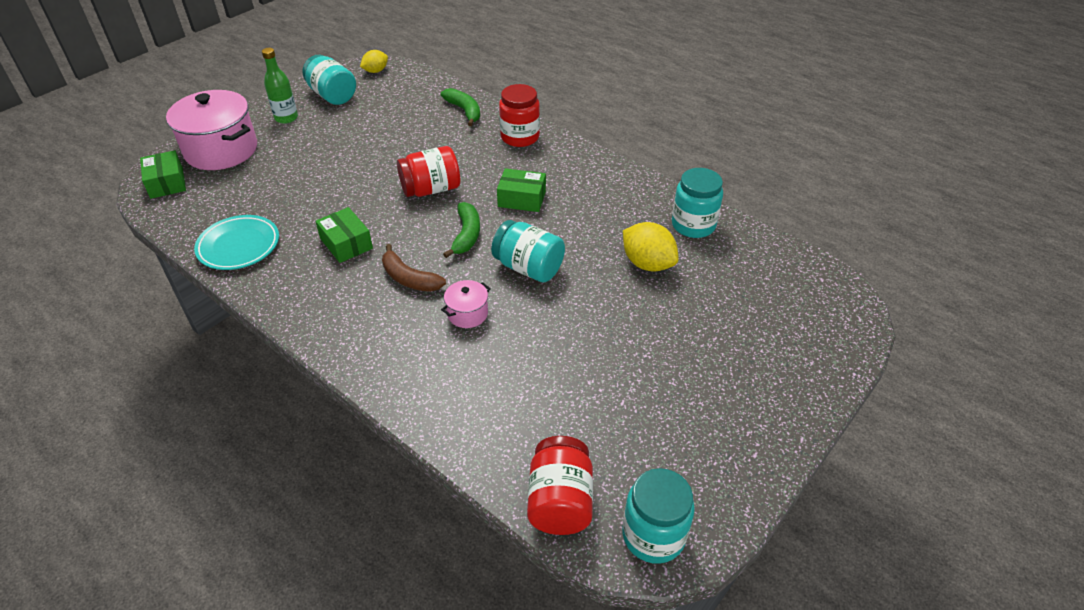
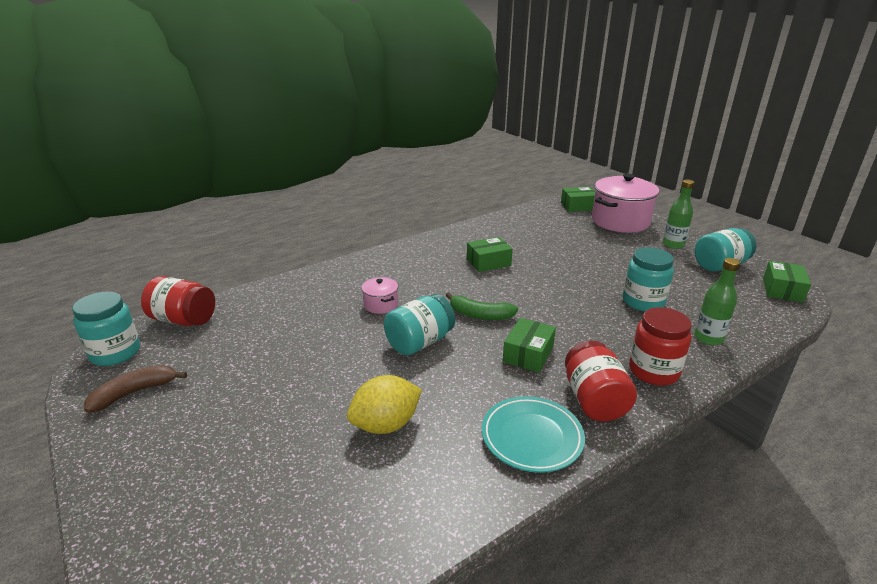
camera: 105 degrees right, 15 degrees down
(239, 246) = (499, 227): turquoise plate -> turquoise plate (531, 437)
(375, 71) = (782, 290): yellow lemon -> green box
(409, 278) = (435, 284): brown banana -> brown banana (135, 392)
(431, 189) = (554, 304): red jar -> red jar (594, 400)
(464, 111) = (708, 338): green banana -> green bottle
(693, 225) = (437, 490): turquoise jar -> turquoise jar (643, 302)

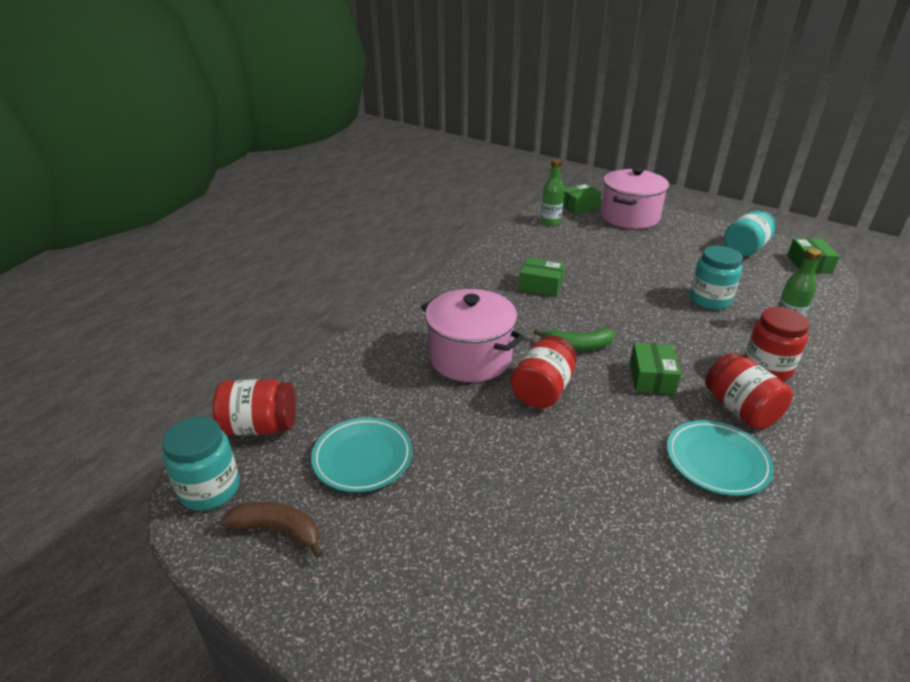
camera: 20 degrees left, 5 degrees up
(135, 392) = (278, 530): brown banana -> brown banana turned 75 degrees clockwise
(235, 358) = (362, 458): none -> turquoise plate
(381, 305) = (470, 357): pink pot -> pink pot, size x2.19
(386, 424) = (579, 487): yellow lemon -> none
(420, 342) = (542, 390): turquoise jar -> red jar
(488, 262) = (540, 285): green box -> green box turned 60 degrees clockwise
(673, 244) = (692, 234): green bottle -> green bottle (550, 222)

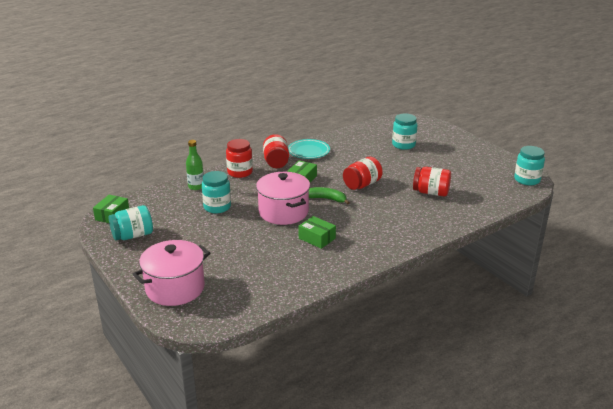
camera: 160 degrees left, 5 degrees down
(260, 427) = (510, 196): red jar -> red jar (431, 192)
(278, 530) = (494, 165): brown banana -> none
(362, 458) = (459, 177): turquoise plate -> none
(470, 357) = (391, 205): pink pot -> pink pot (283, 212)
(524, 558) = (403, 145): none -> turquoise jar
(550, 222) = (254, 298): green bottle -> none
(579, 206) = (204, 314): green box -> none

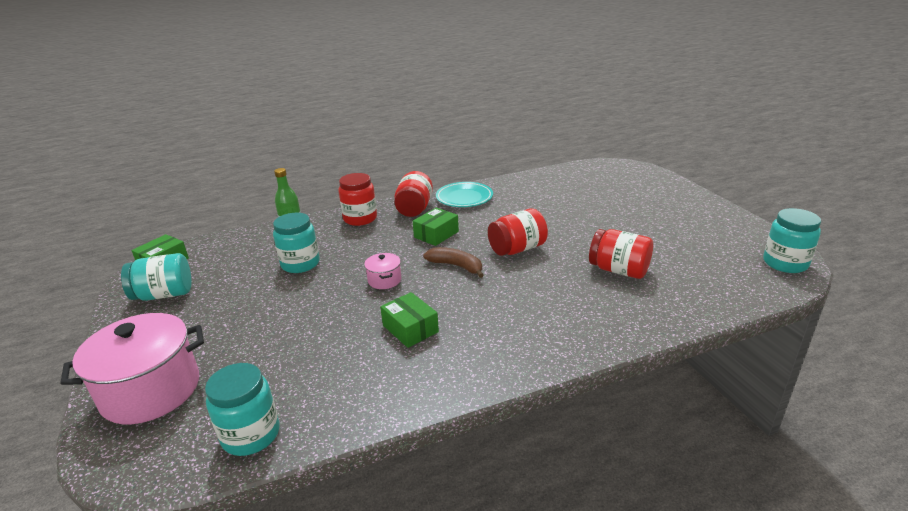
camera: 15 degrees right, 0 degrees up
(283, 212) = (384, 280): pink pot -> pink pot, size x0.46
(327, 199) = (456, 266): green banana -> brown banana
(403, 145) = (599, 197): turquoise jar -> turquoise jar (251, 435)

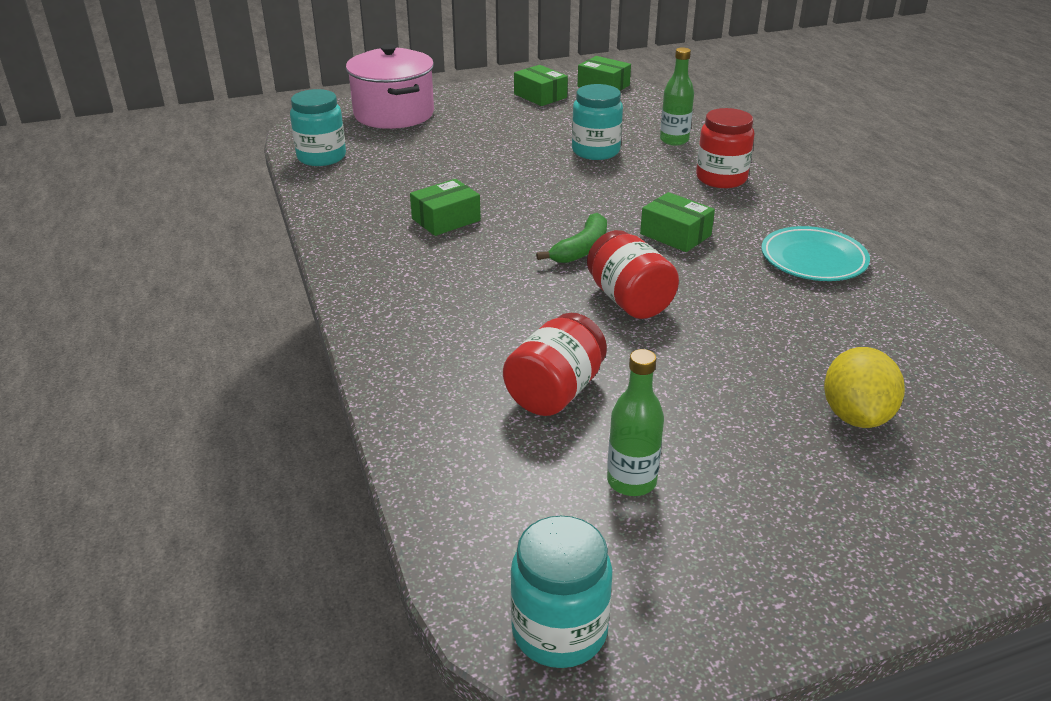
camera: 90 degrees right, 5 degrees up
(164, 294) = (540, 96): turquoise jar -> green box
(384, 280) = (551, 201): pink pot -> none
(414, 209) = (761, 217): red jar -> none
(456, 266) = (581, 249): brown banana -> green banana
(599, 197) = (856, 415): none -> yellow lemon
(678, 248) = (631, 481): none -> green bottle

